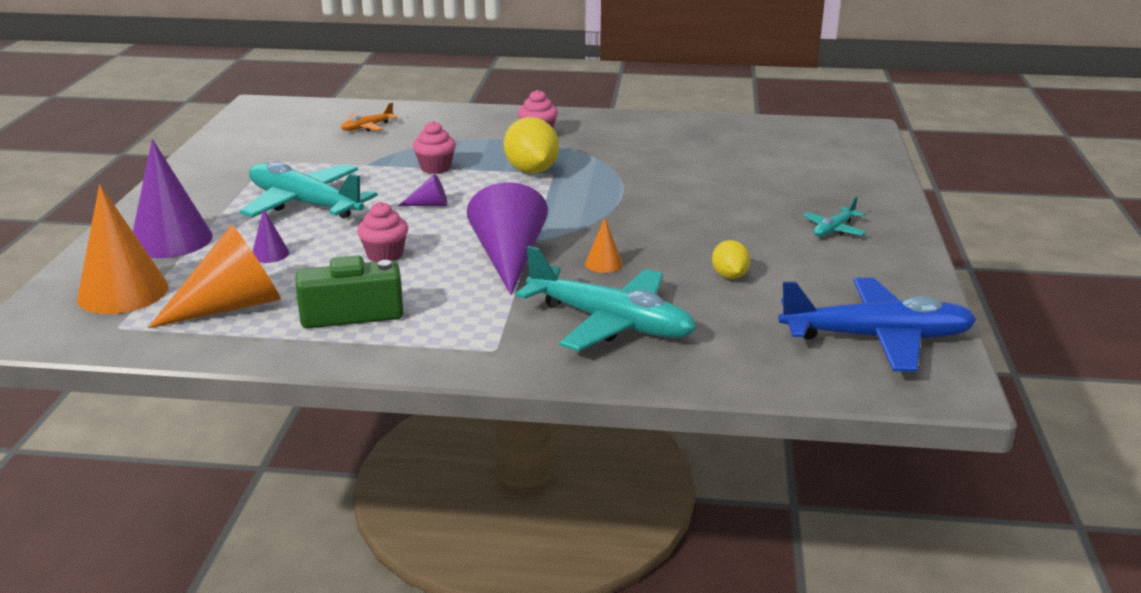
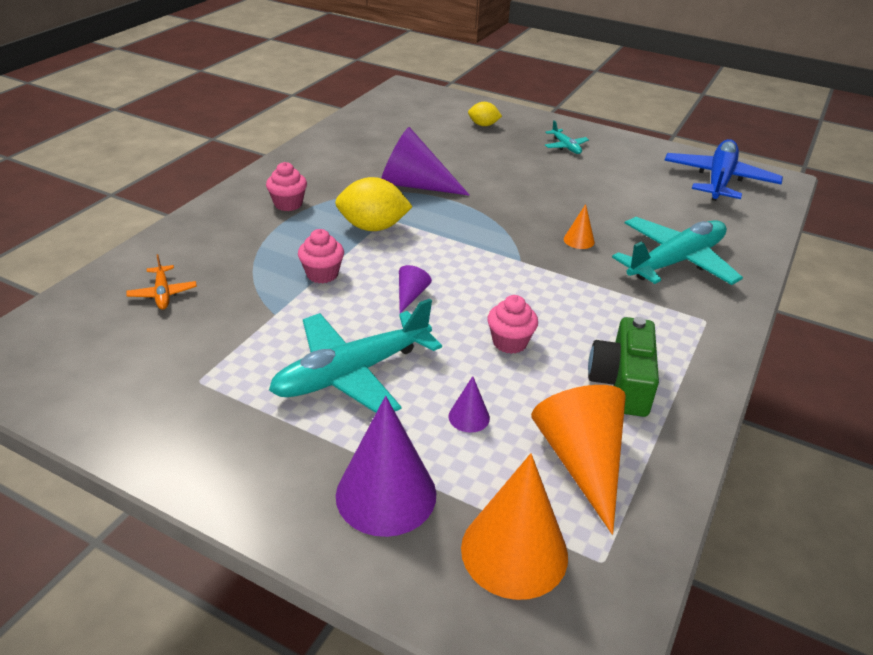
camera: 70 degrees left, 10 degrees up
(509, 258) = (549, 279): purple cone -> purple cone (415, 185)
(729, 276) = (619, 199): yellow lemon -> yellow lemon (483, 125)

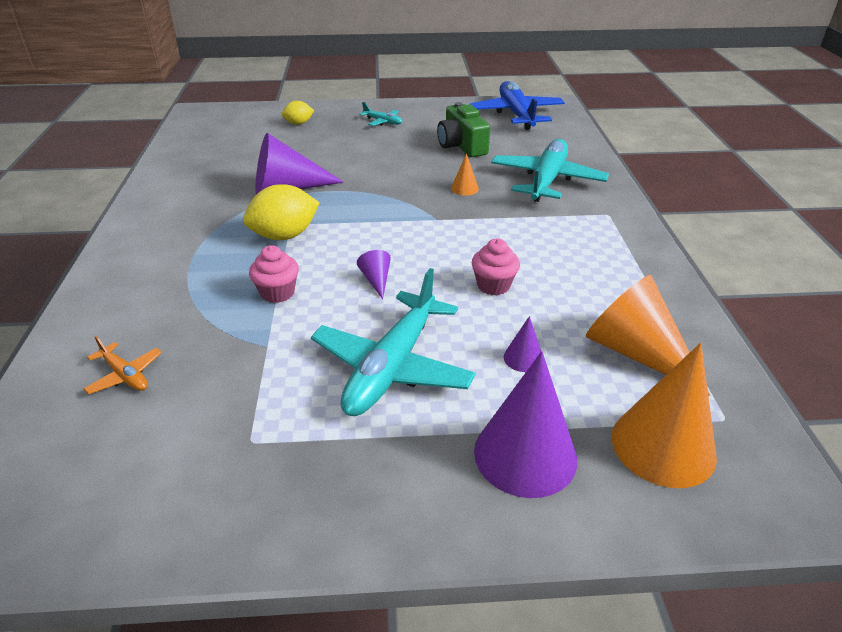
camera: 30 degrees left, 0 degrees up
(288, 204) = (180, 243): pink cupcake -> none
(622, 383) = (601, 281): green camera -> green camera (462, 145)

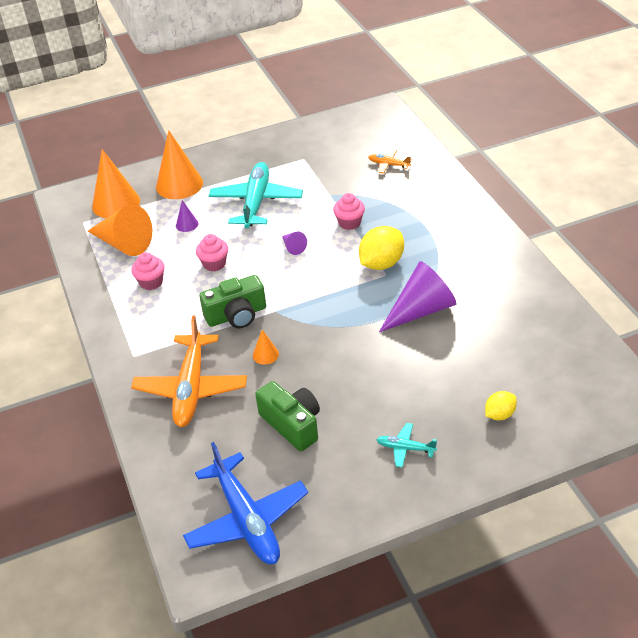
camera: 165 degrees right, 5 degrees up
(482, 225) = (236, 315): none -> green camera
(525, 454) = (179, 184): purple cone -> orange cone
(546, 180) = (191, 388): turquoise plane -> orange plane
(587, 283) = (151, 282): none -> pink cupcake

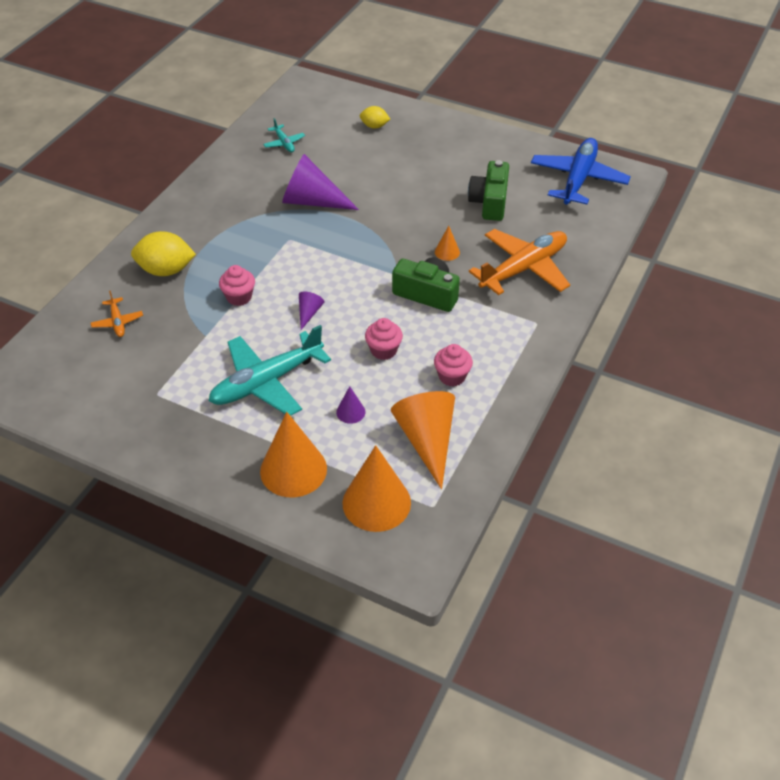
camera: 135 degrees left, 5 degrees up
(381, 264) = (277, 248): yellow lemon -> yellow lemon (166, 270)
(405, 448) = (447, 148): turquoise plane -> turquoise plane (284, 143)

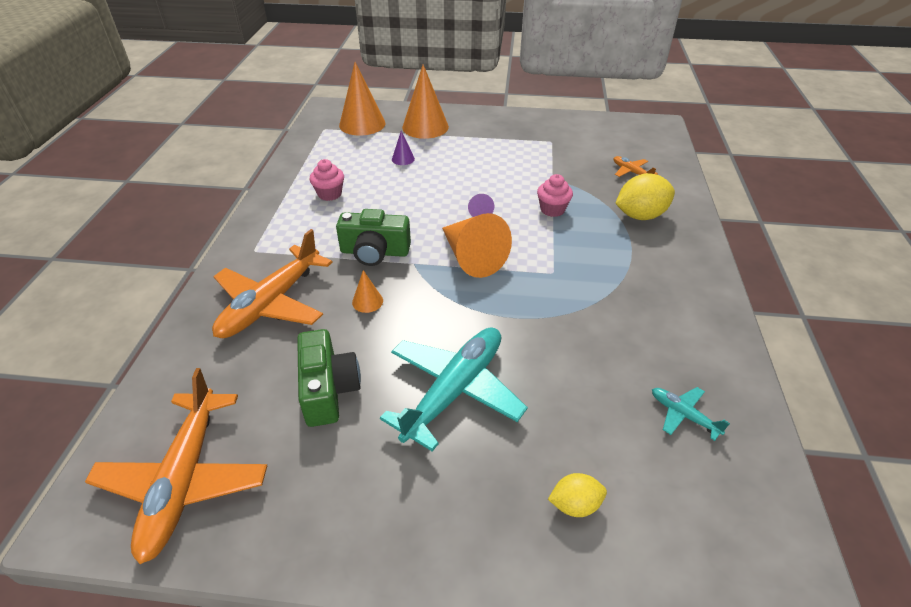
camera: 160 degrees right, 5 degrees down
(267, 382) = (478, 162): turquoise plane -> turquoise plane (454, 390)
(312, 201) = (565, 326): purple cone -> none
(383, 350) = (396, 199): pink cupcake -> none
(427, 440) = (338, 155): orange cone -> orange cone (471, 257)
(578, 179) = (185, 480): blue plane -> orange plane

